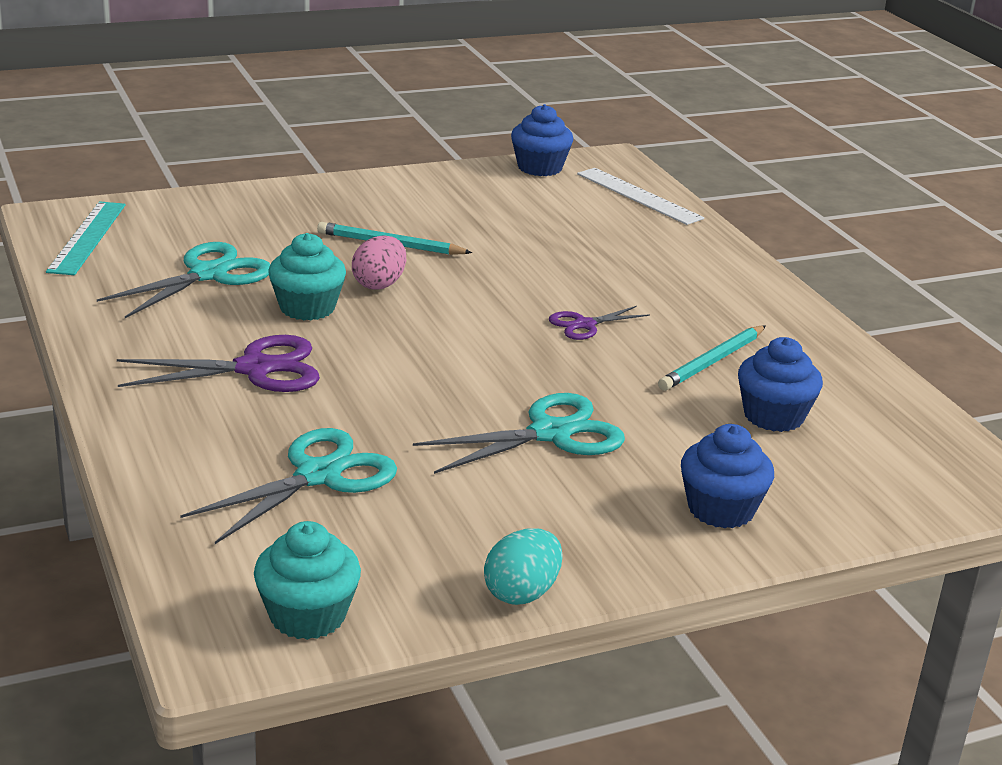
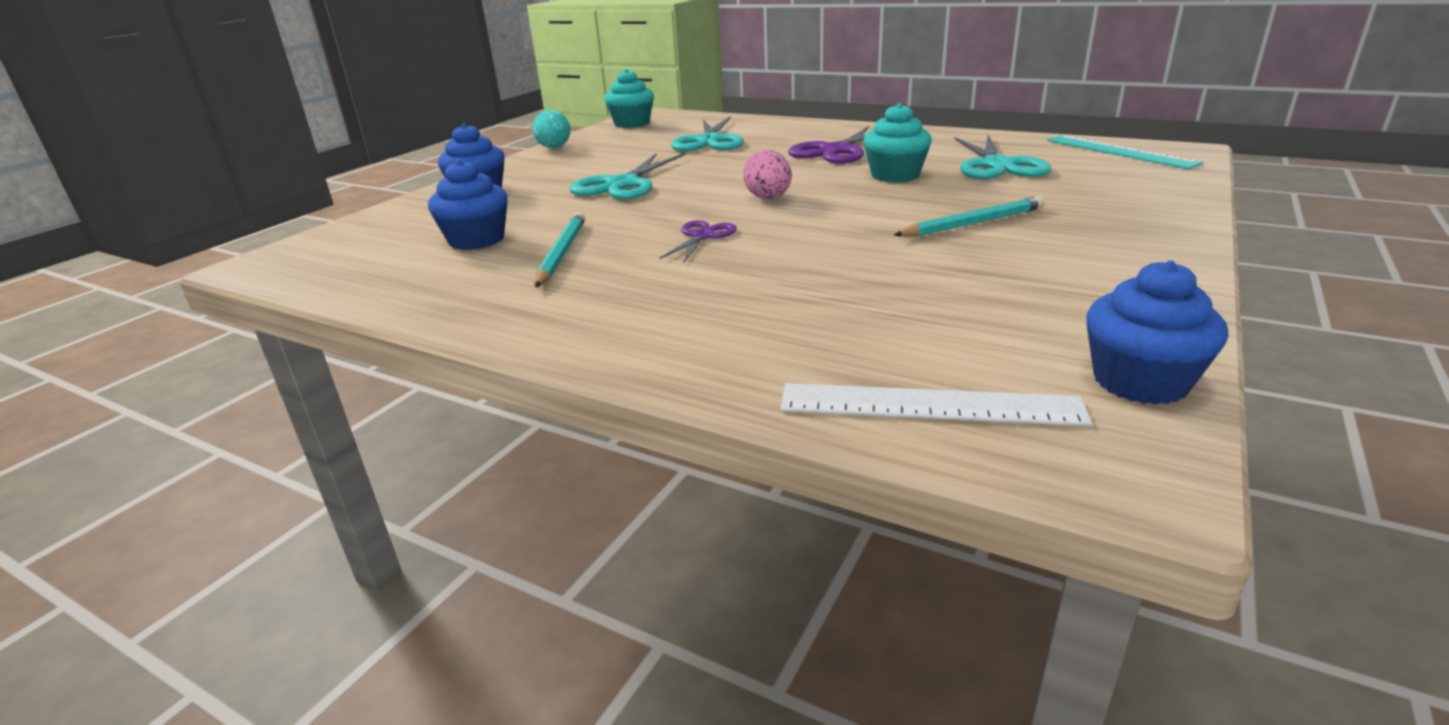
camera: 145 degrees right, 0 degrees up
(379, 284) = (897, 200): pink egg -> pink egg (768, 198)

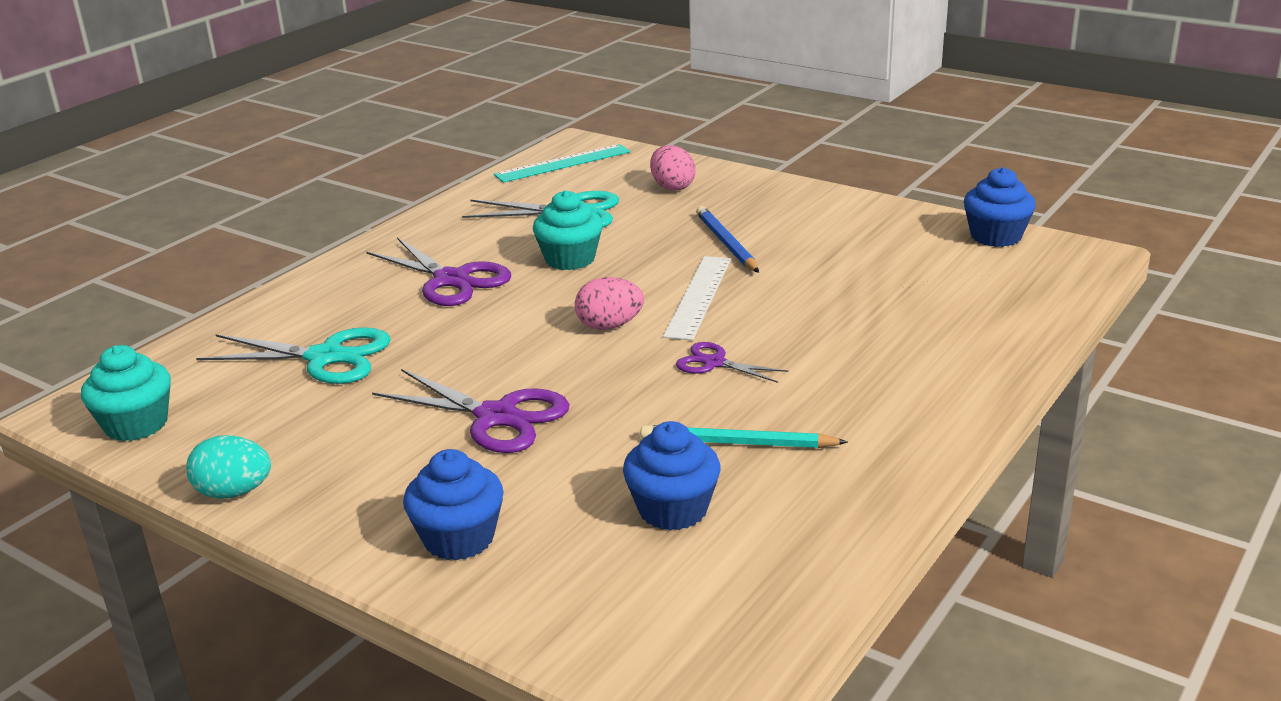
camera: 85 degrees left, 0 degrees up
(623, 184) = (496, 417): turquoise scissors -> purple scissors
(929, 405) = (1031, 293): white ruler -> white ruler (698, 297)
(973, 223) = (726, 243): turquoise pencil -> blue pencil
(1108, 192) = (672, 187): none -> pink egg

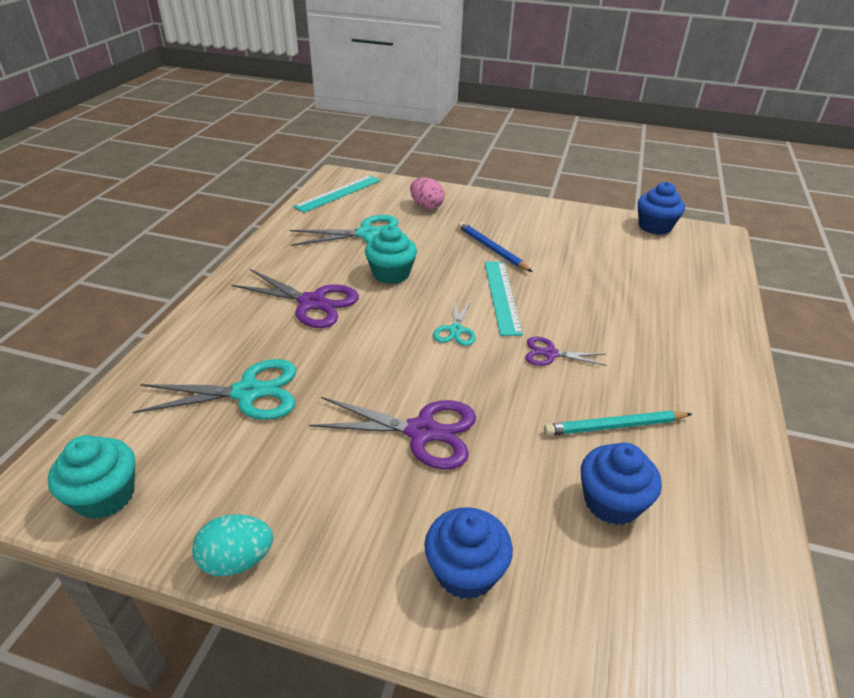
camera: 20 degrees left, 10 degrees up
(609, 326) = (455, 330): pink egg -> turquoise scissors
(698, 297) = (502, 296): white ruler -> turquoise ruler

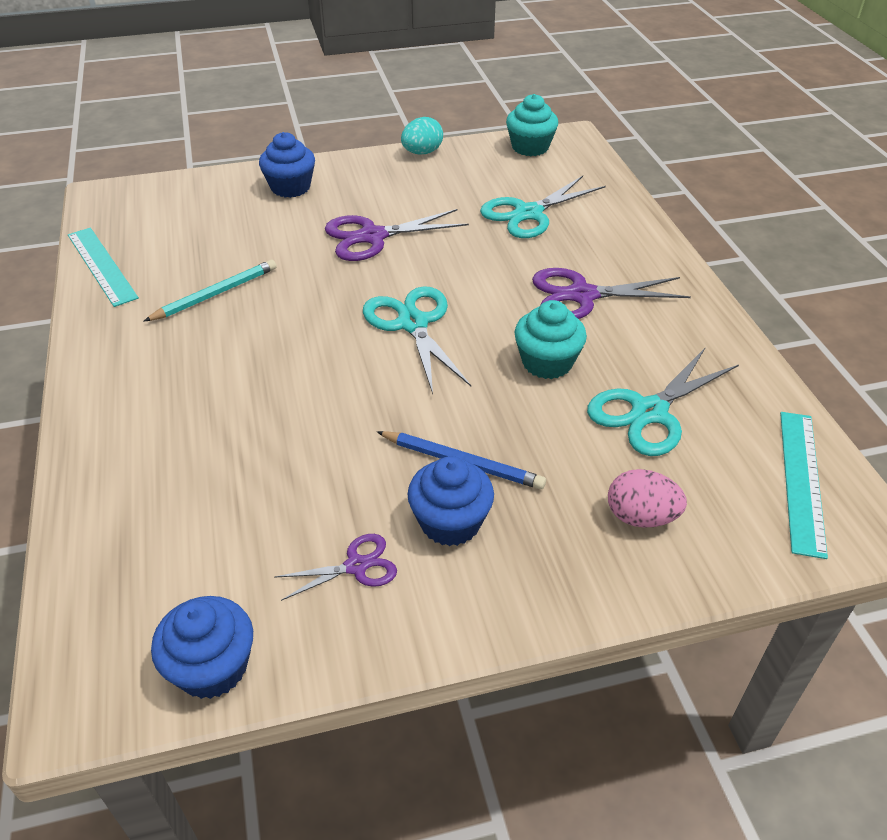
camera: 150 degrees right, 5 degrees up
(455, 330) = (413, 324): turquoise scissors -> turquoise scissors, size x1.78
(502, 296) = (394, 386): turquoise ruler -> turquoise ruler (101, 265)
(550, 354) = (301, 336): purple scissors -> purple scissors (356, 566)
(611, 502) = (207, 245): blue cupcake -> blue cupcake (450, 522)

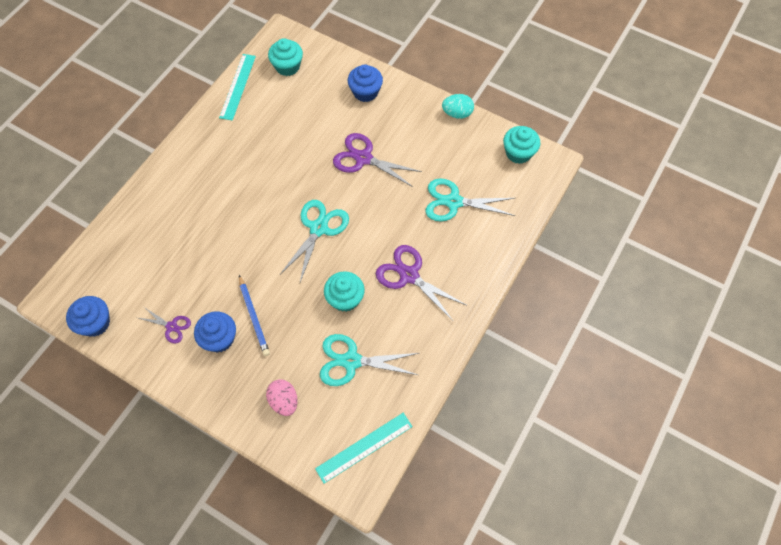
camera: 45 degrees right, 20 degrees up
(152, 216) = (287, 66): none -> turquoise cupcake
(215, 294) = (262, 142): turquoise pencil -> none

